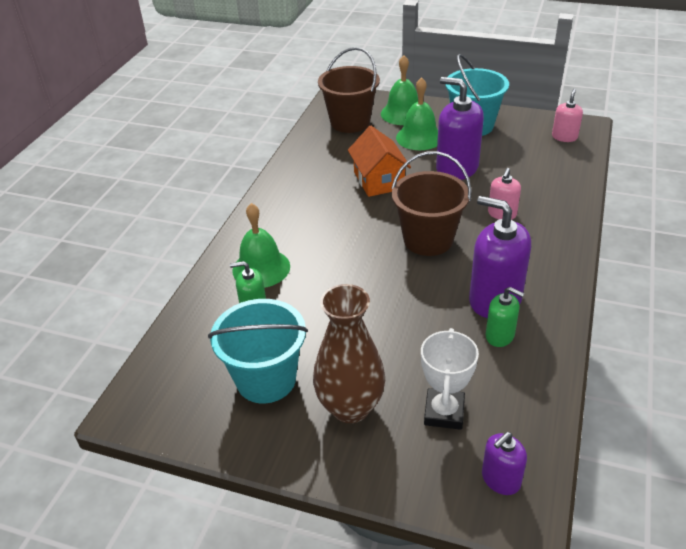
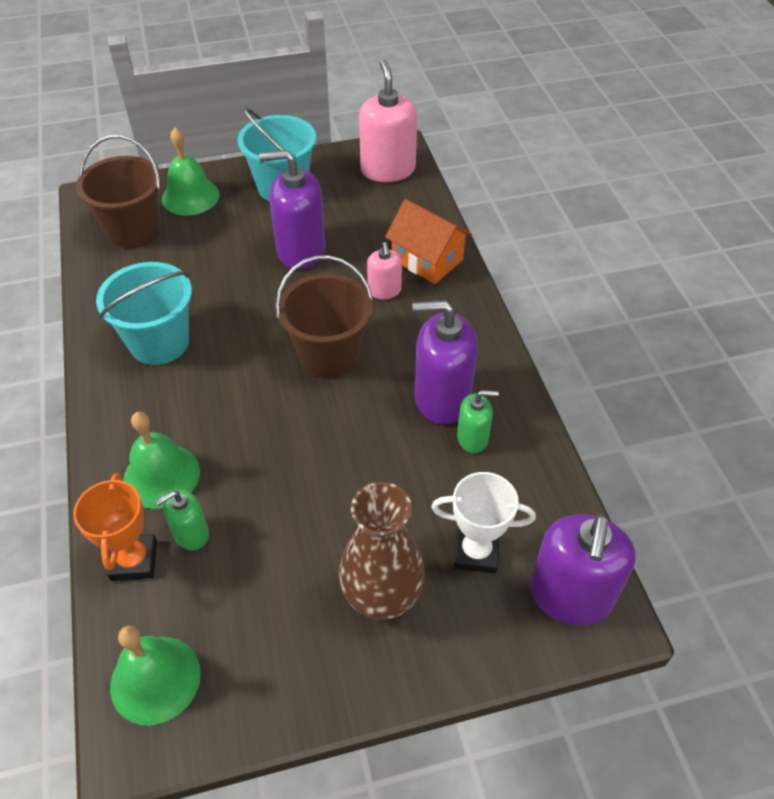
camera: 35 degrees left, 10 degrees up
(208, 309) = (134, 560): none -> orange trophy
(266, 379) = (268, 614): turquoise bucket -> turquoise bucket (159, 342)
(378, 180) = (223, 299): orange house -> orange house (427, 259)
(419, 137) = (232, 223): green bell -> green bell (155, 679)
(444, 412) = (476, 552): white trophy -> white trophy turned 60 degrees counterclockwise
(500, 479) = (570, 595): purple soap dispenser -> purple soap dispenser, size x1.87
(564, 137) = (388, 169): pink soap dispenser -> pink soap dispenser, size x1.87

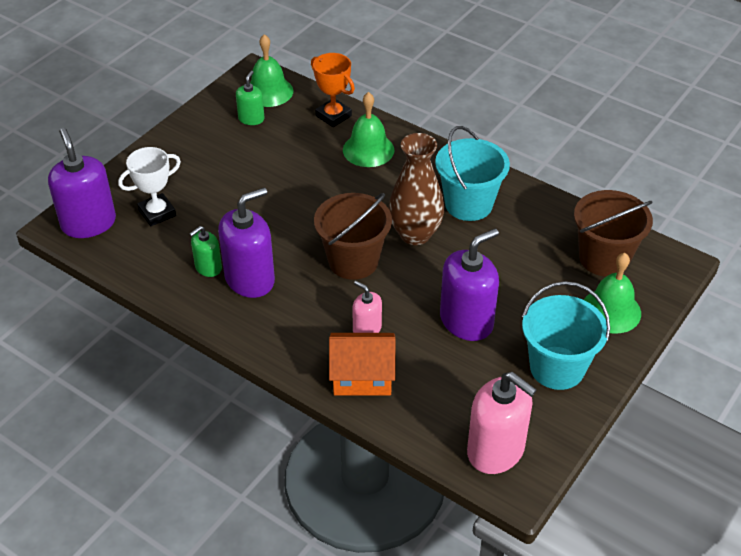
camera: 140 degrees right, 5 degrees down
(191, 534) = (319, 138): green soap dispenser -> green soap dispenser (251, 119)
(382, 597) = (192, 169): brown vase -> brown vase (415, 234)

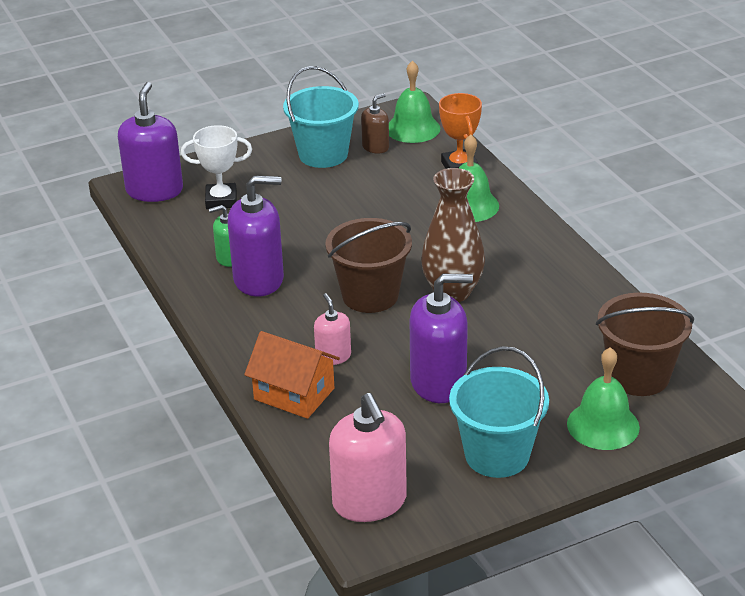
camera: 30 degrees right, 10 degrees down
(251, 119) = (375, 147): green soap dispenser -> brown soap dispenser
(468, 204) = (532, 283): turquoise bucket -> turquoise bucket (323, 154)

